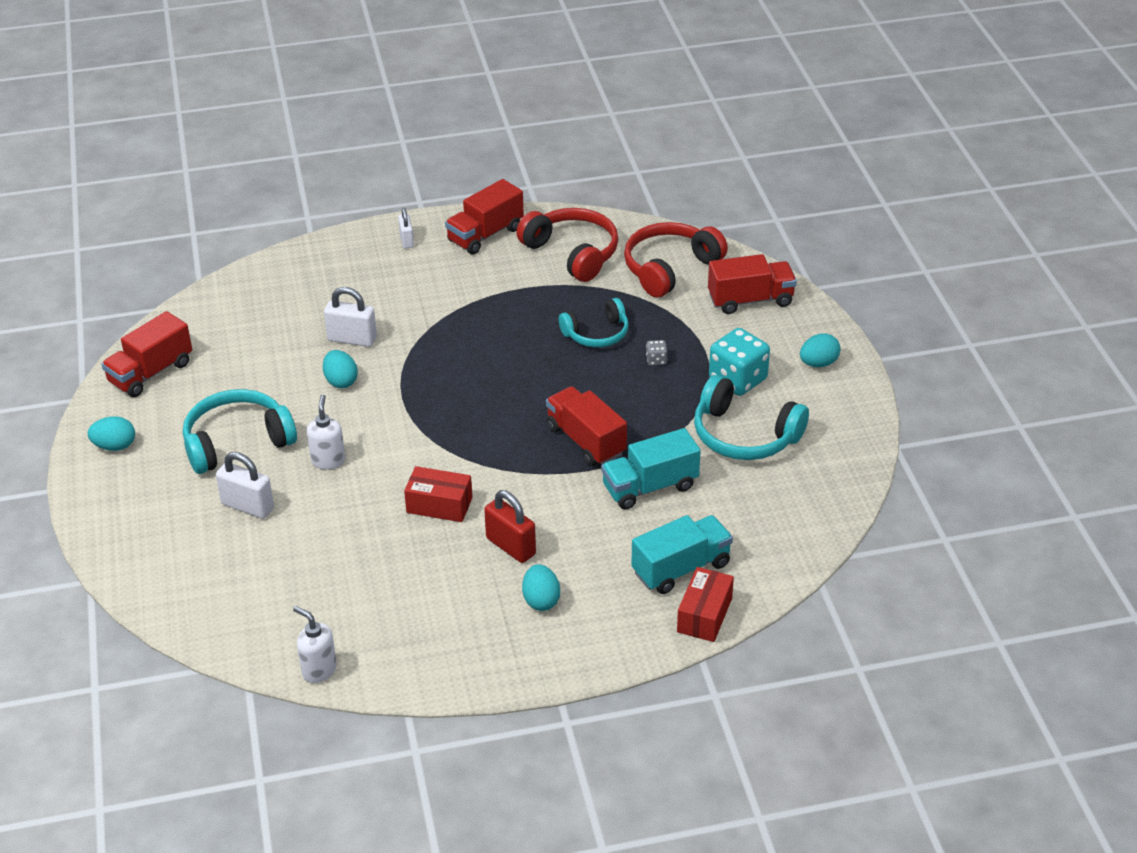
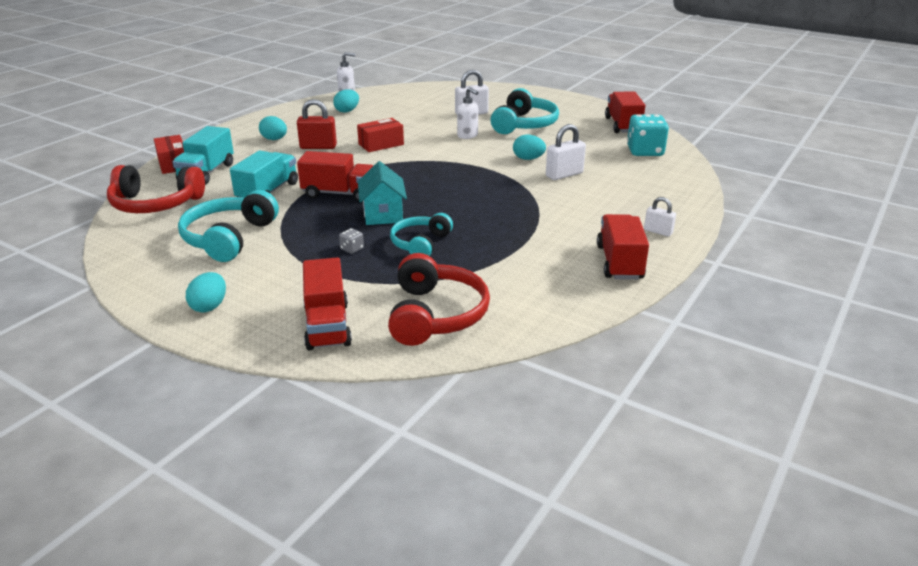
camera: 135 degrees right, 10 degrees down
(115, 446) = (571, 105): turquoise egg -> turquoise egg (347, 111)
(572, 253) = (533, 284): red headphones -> red headphones (155, 204)
(582, 386) = (383, 214): none -> turquoise house
(738, 379) = (271, 265): turquoise dice -> turquoise dice (645, 151)
(744, 435) = (229, 238): turquoise headphones -> turquoise headphones turned 60 degrees counterclockwise
(750, 300) = (327, 326): red truck -> red truck turned 45 degrees counterclockwise

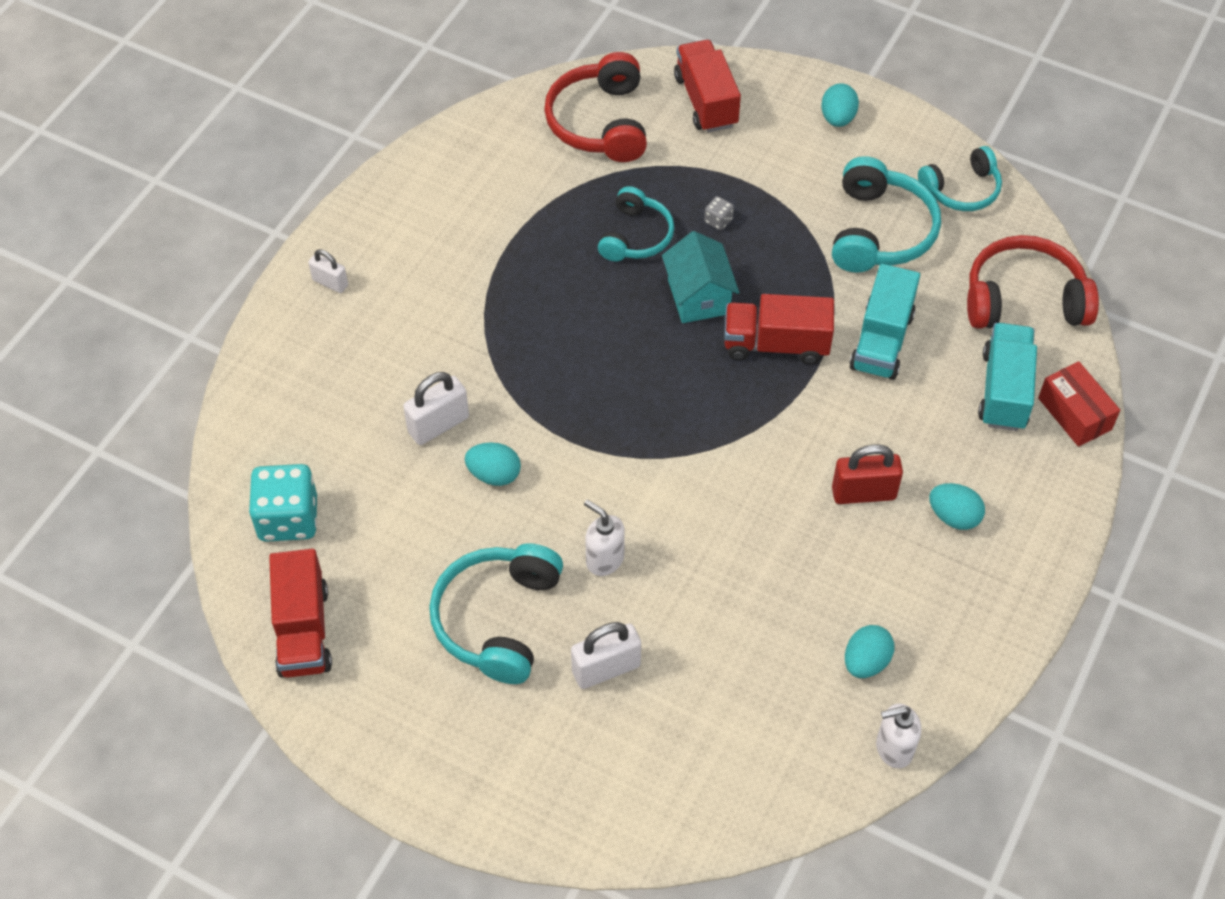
camera: 175 degrees right, 25 degrees up
(143, 257) = (961, 190): none -> turquoise headphones
(381, 144) = (756, 511): red box -> none
(619, 262) = (393, 217): red truck -> none

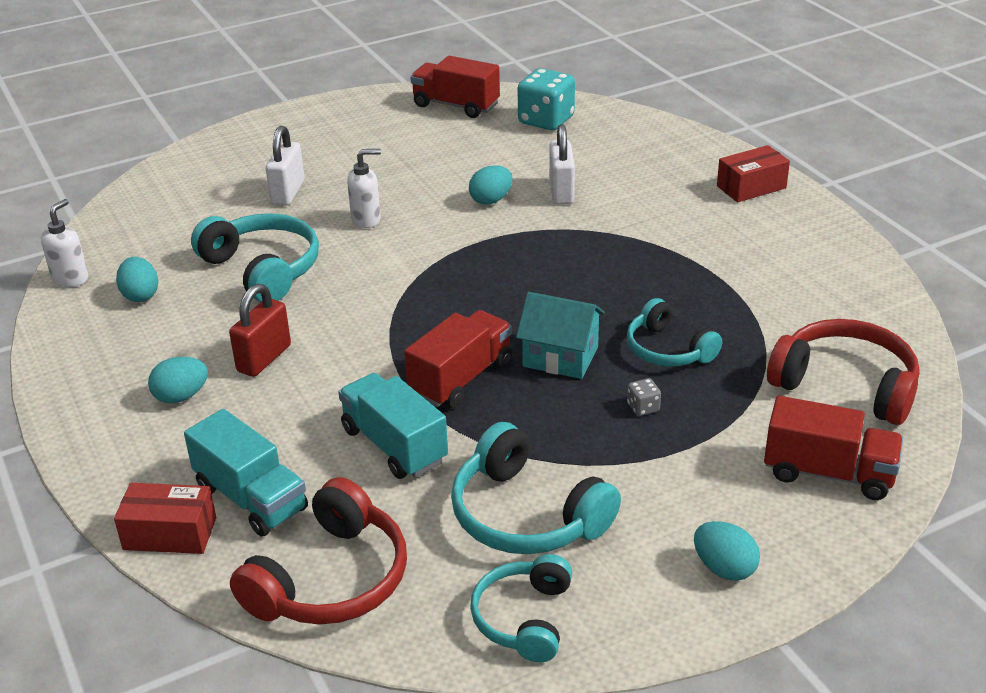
camera: 125 degrees right, 20 degrees down
(330, 283) = (751, 187): white padlock -> red box
(498, 619) = (376, 167): turquoise headphones -> turquoise headphones (262, 269)

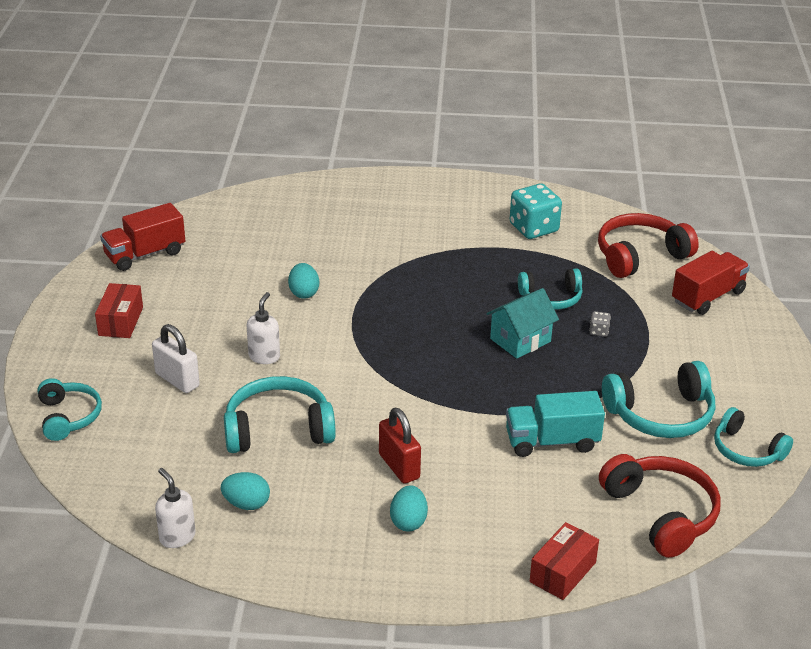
camera: 60 degrees left, 0 degrees up
(191, 167) = (68, 417): none -> turquoise headphones
(251, 498) = (555, 523): turquoise truck -> none
(461, 378) = (506, 388): red truck -> none
(546, 120) = (222, 226): turquoise dice -> turquoise dice (534, 228)
(561, 192) = (328, 260): white padlock -> none
(724, 568) = (756, 365): turquoise egg -> none
(751, 187) = (409, 190): red box -> red box (121, 321)

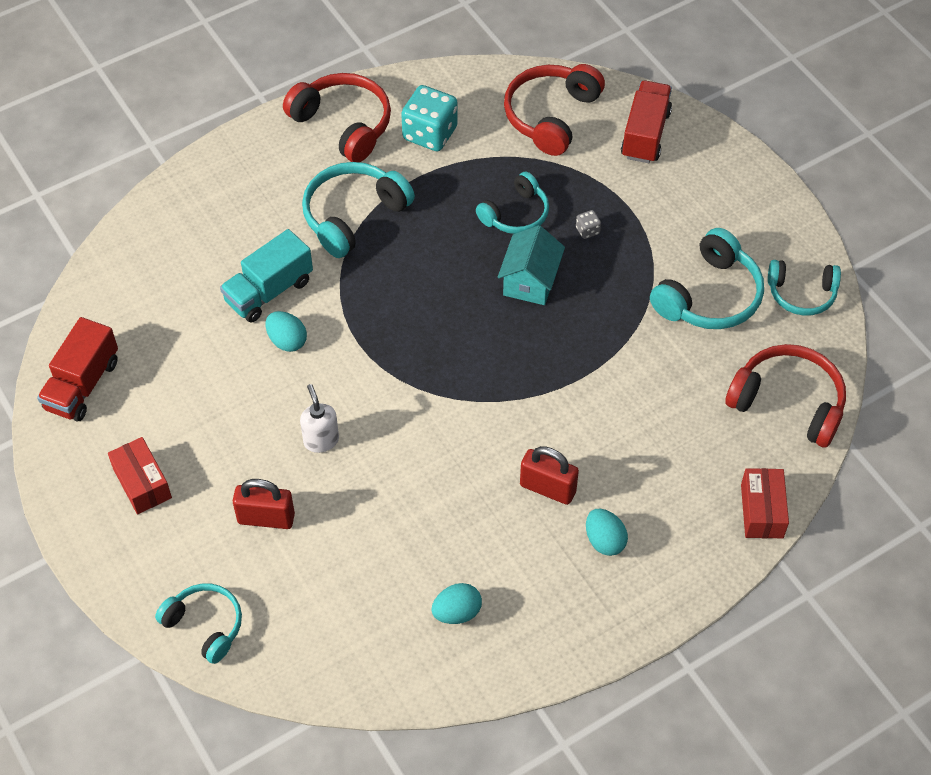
camera: 35 degrees left, 20 degrees up
(177, 380) = (266, 518): white padlock -> red padlock
(177, 537) = (430, 686): white soap dispenser -> none
(278, 429) = (410, 515): turquoise headphones -> turquoise headphones (353, 216)
(474, 198) = (343, 125): none -> red headphones
(552, 441) = (647, 381): turquoise truck -> turquoise truck (269, 291)

